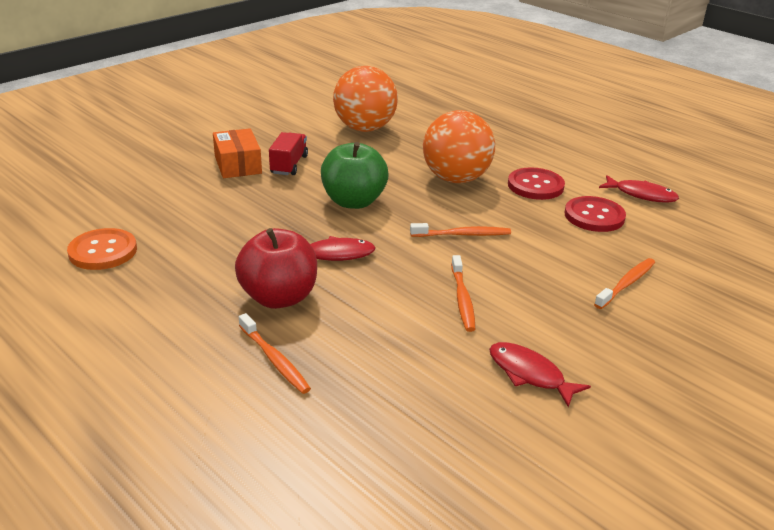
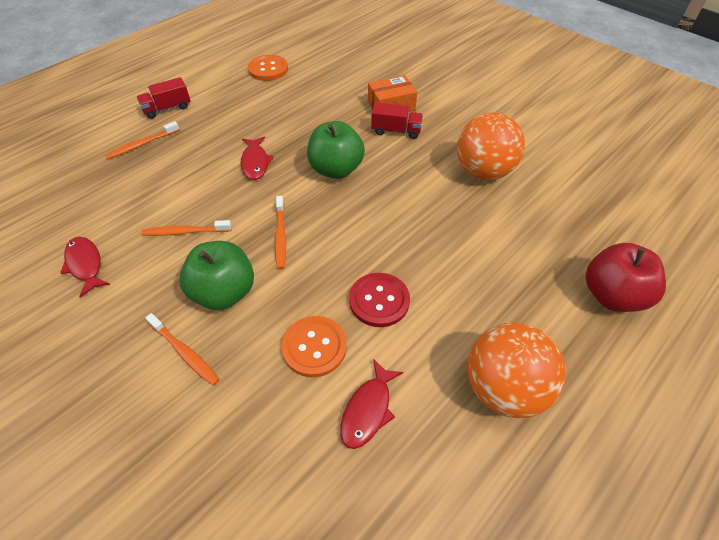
camera: 90 degrees right, 20 degrees up
(178, 344) = (167, 108): none -> red truck
(279, 297) = (206, 141): red apple -> red apple (611, 295)
(456, 179) = (385, 236): orange ball -> orange ball (503, 388)
(529, 374) = (85, 265): red fish -> red fish turned 75 degrees counterclockwise
(547, 265) = (224, 292): none -> green apple
(594, 216) = (314, 347): red button -> orange button

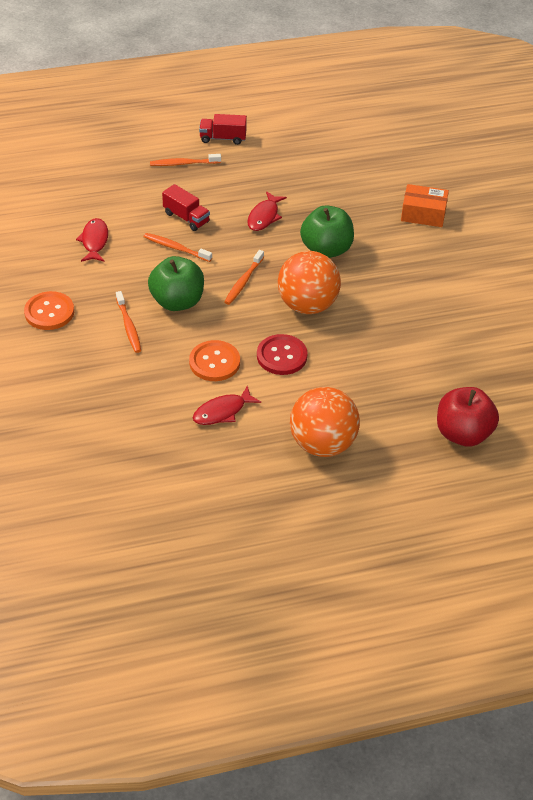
camera: 30 degrees right, 5 degrees down
(268, 69) = (337, 133): orange button -> orange button (49, 312)
(396, 131) = (407, 238): red truck -> red truck (186, 217)
(483, 171) = (452, 304): orange ball -> orange ball (307, 305)

